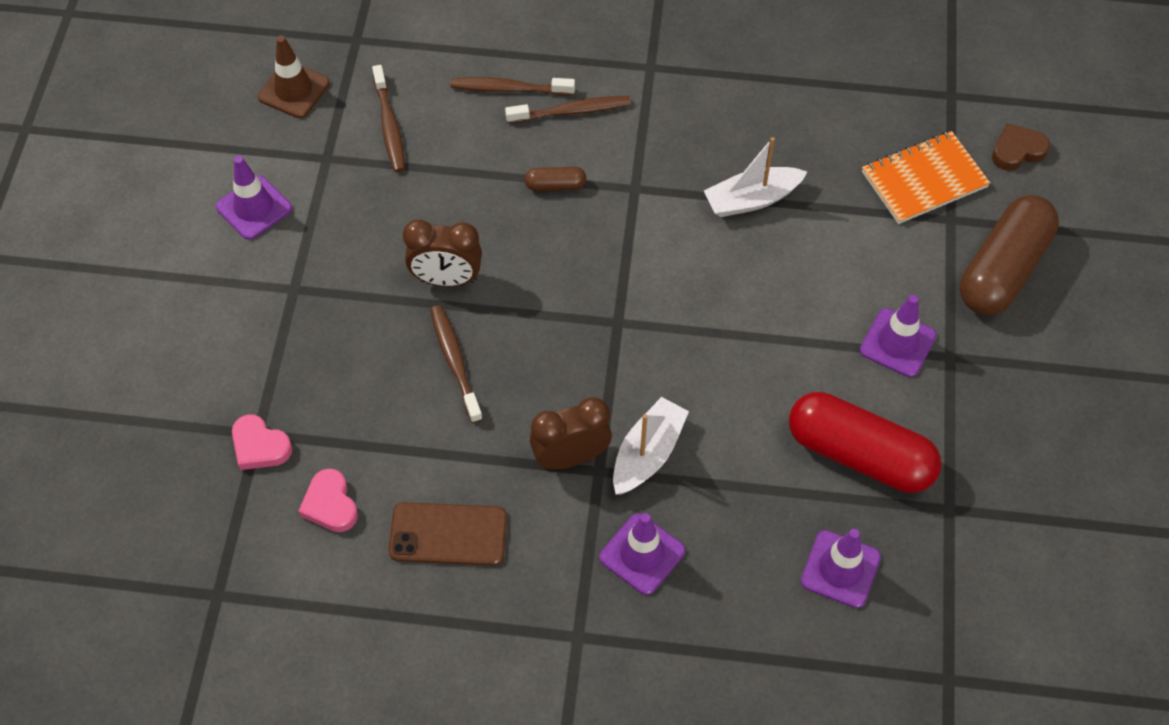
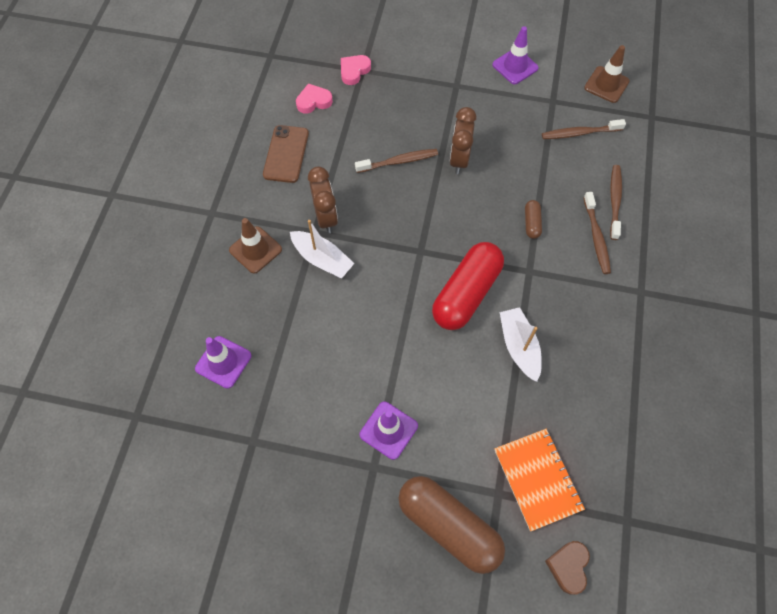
camera: 95 degrees right, 5 degrees up
(642, 554) = (255, 250): purple traffic cone -> brown traffic cone
(859, 455) = (303, 388): red capsule -> red capsule (466, 293)
(1017, 151) = (568, 566): brown heart -> brown heart turned 150 degrees counterclockwise

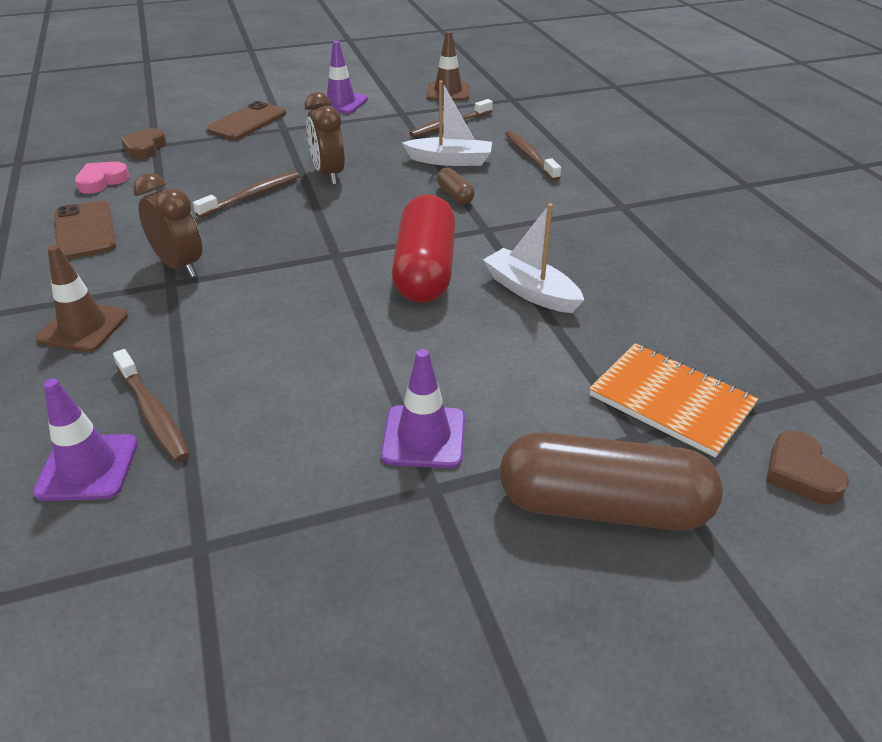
camera: 30 degrees left, 25 degrees down
(322, 259) = (198, 304): white boat -> white boat (450, 160)
(354, 71) = (145, 148): pink heart -> brown heart
(435, 65) = (247, 122): none -> brown phone
(596, 237) = (536, 184): brown toothbrush -> brown toothbrush (153, 413)

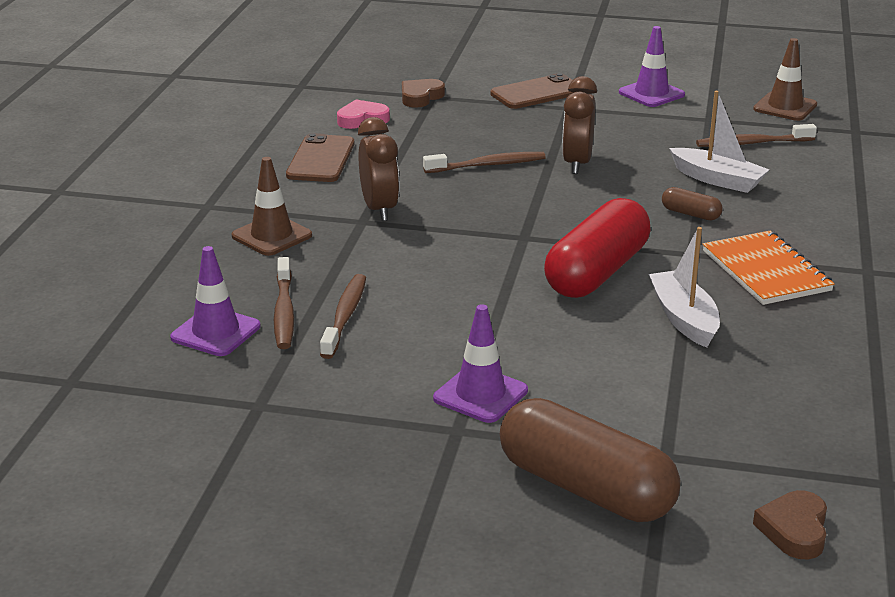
camera: 30 degrees right, 10 degrees down
(455, 195) = (690, 214): brown capsule -> brown capsule turned 60 degrees counterclockwise
(530, 156) = (813, 196): brown toothbrush -> brown toothbrush (345, 316)
(671, 401) = (729, 442): orange notebook -> orange notebook (765, 271)

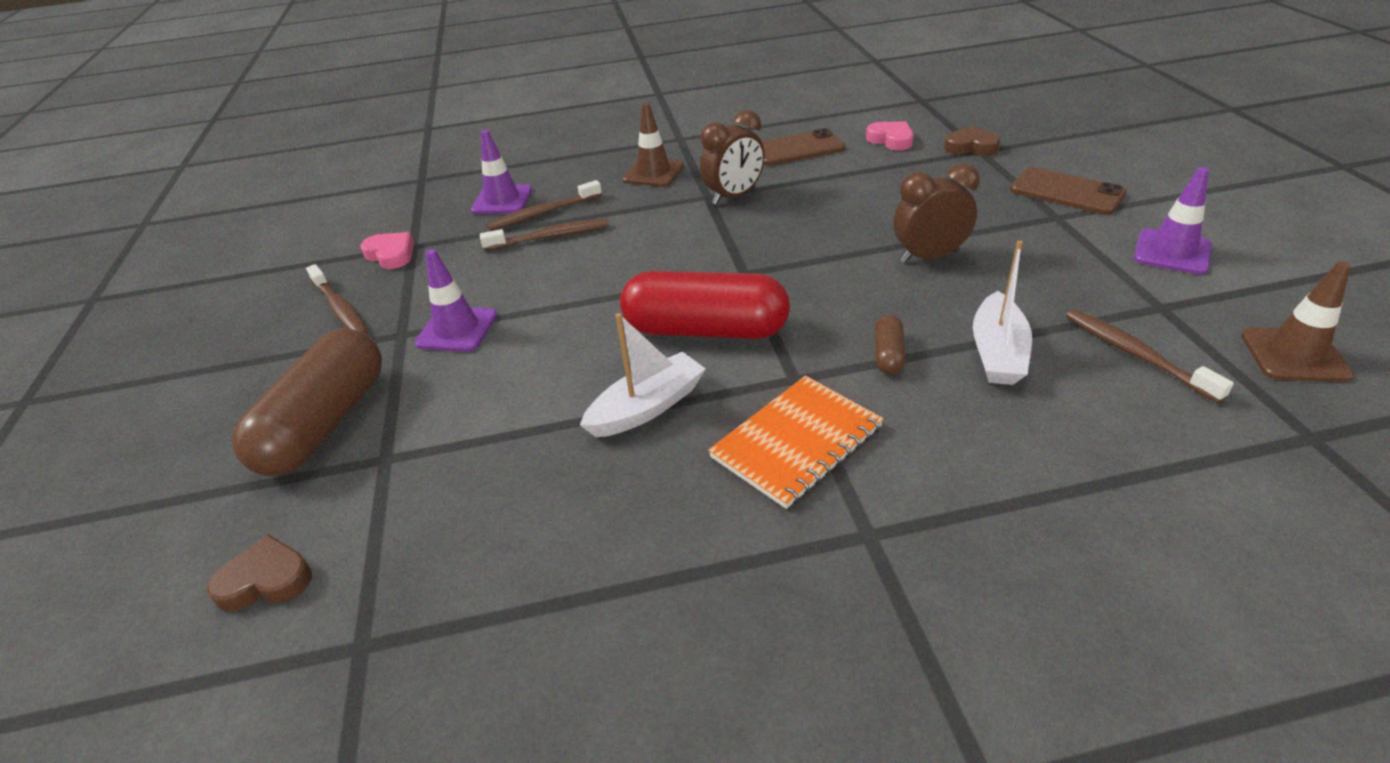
camera: 70 degrees right, 10 degrees up
(264, 422) = (391, 254): none -> pink heart
(487, 165) = (870, 215): brown toothbrush -> brown toothbrush (340, 308)

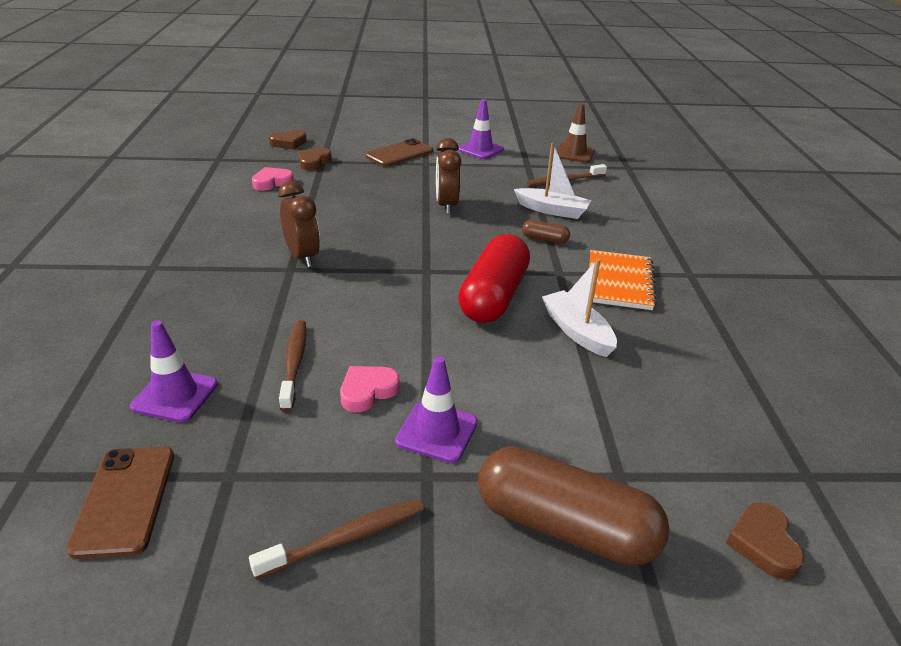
camera: 85 degrees left, 5 degrees down
(391, 254) = (238, 496): pink heart -> pink heart (367, 391)
(543, 213) = (237, 365): brown toothbrush -> none
(653, 173) = (214, 290): brown traffic cone -> none
(796, 442) = (619, 282): orange notebook -> orange notebook turned 45 degrees clockwise
(797, 149) = (245, 217): brown phone -> brown phone (125, 500)
(1010, 120) = (289, 143): none -> brown heart

